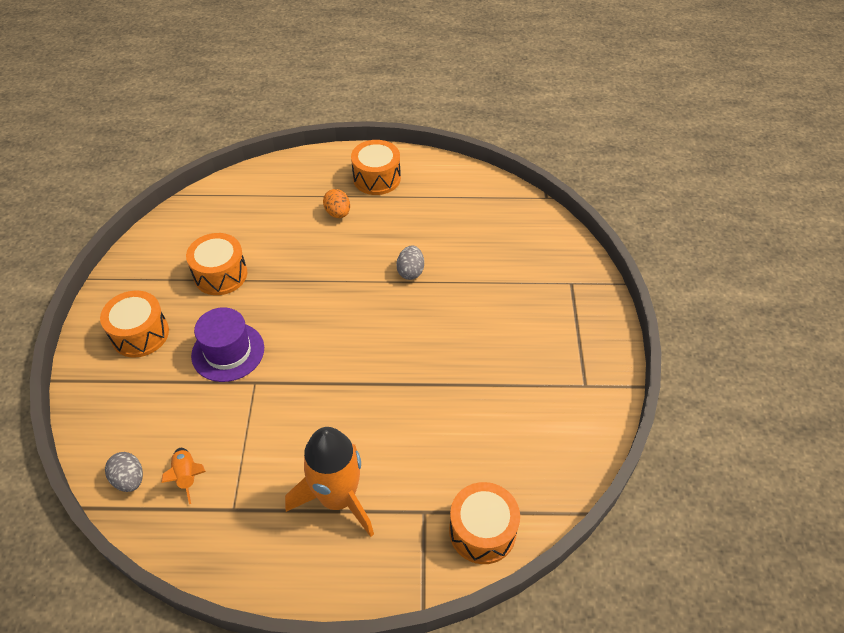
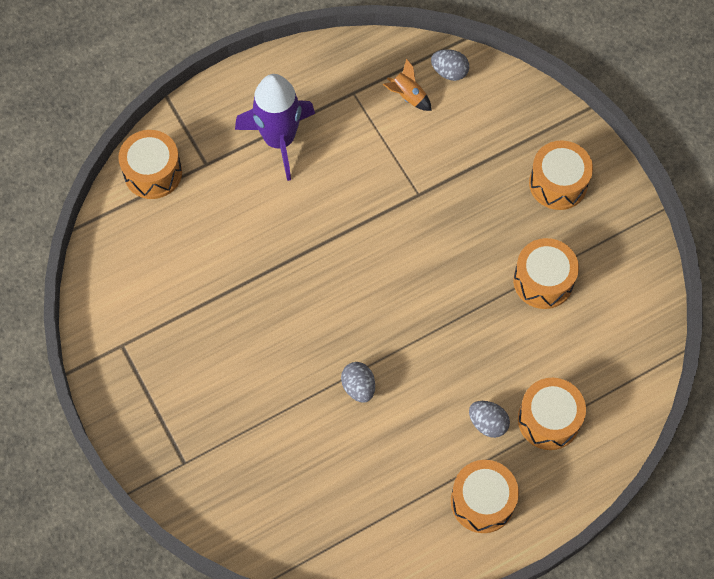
camera: 150 degrees right, 15 degrees up
(228, 352) = (465, 208): purple hat -> none
(296, 198) = (548, 420): none -> orange drum
(338, 213) = (487, 423): orange egg -> grey egg
(338, 498) = (279, 140): orange rocket -> purple rocket

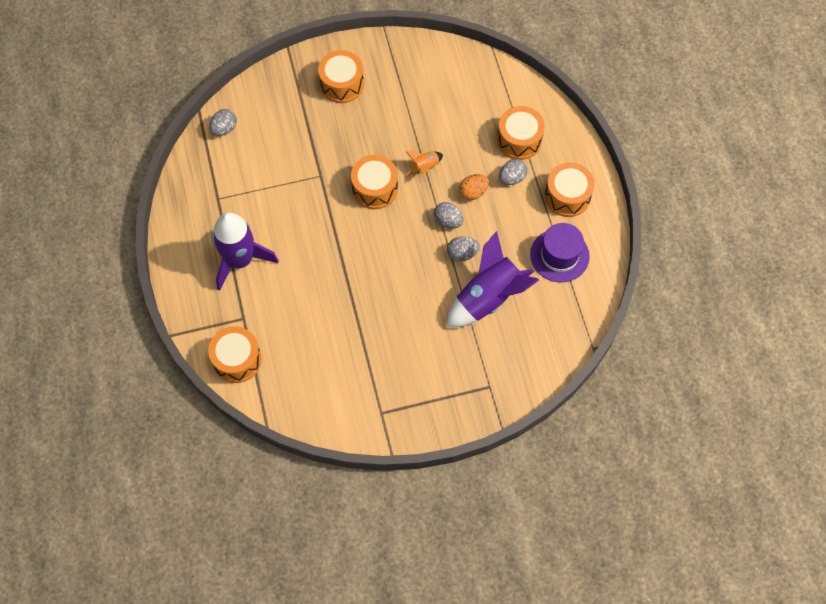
camera: 75 degrees left, 0 degrees up
(305, 434) = (488, 298): none -> purple rocket
(390, 510) = (559, 255): none -> purple hat
(400, 359) = (448, 221): none -> grey egg
(407, 96) = (234, 162): orange rocket -> orange rocket (424, 167)
(451, 379) = (473, 192): none -> orange egg
(543, 281) = (415, 115): orange drum -> orange drum (375, 189)

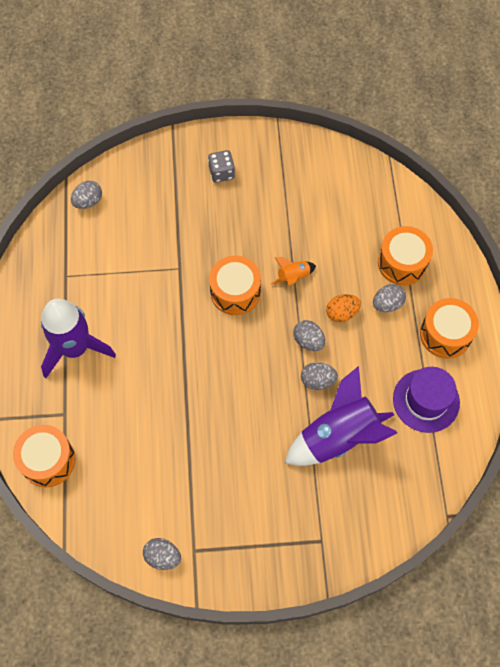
camera: 10 degrees right, 0 degrees up
(342, 84) = (221, 173): orange drum -> grey dice
(355, 422) = (163, 556): none -> grey egg

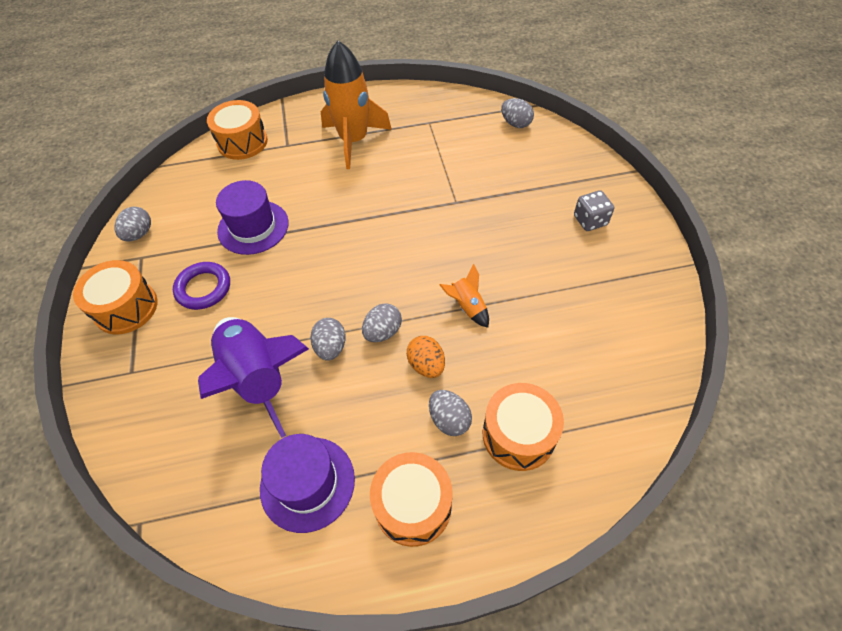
camera: 85 degrees right, 10 degrees down
(75, 348) = (354, 141): purple rocket -> orange rocket
(175, 445) = (253, 227): none -> purple hat
(235, 292) = (436, 253): orange drum -> orange drum (126, 308)
(242, 487) = (203, 288): none -> purple ring

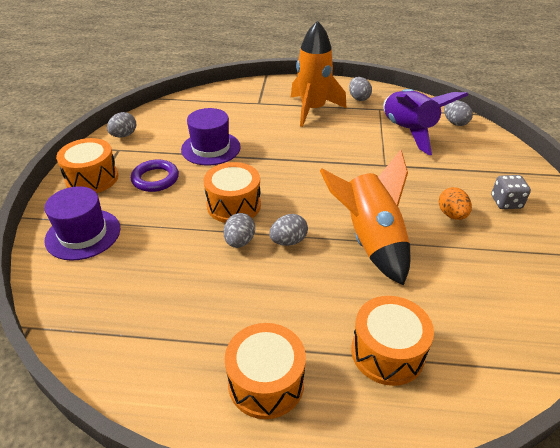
camera: 15 degrees right, 15 degrees down
(242, 142) = (225, 95): orange drum -> orange drum (234, 205)
(258, 377) = (171, 248): purple rocket -> purple rocket (408, 132)
(307, 483) = (179, 337): purple hat -> purple hat (83, 234)
(426, 365) = (318, 275): orange egg -> orange egg (452, 215)
(449, 420) = (324, 322): grey egg -> grey egg (358, 98)
(467, 306) = (370, 240): orange rocket -> orange rocket, size x2.22

